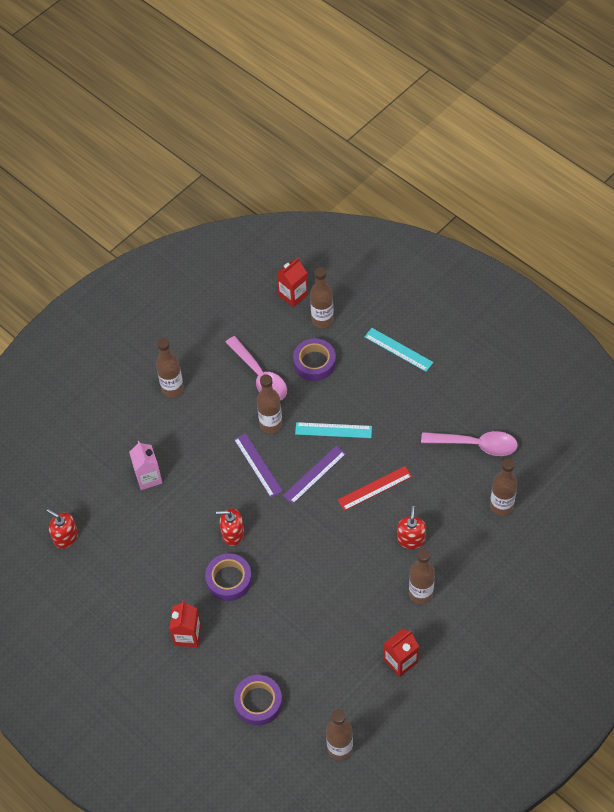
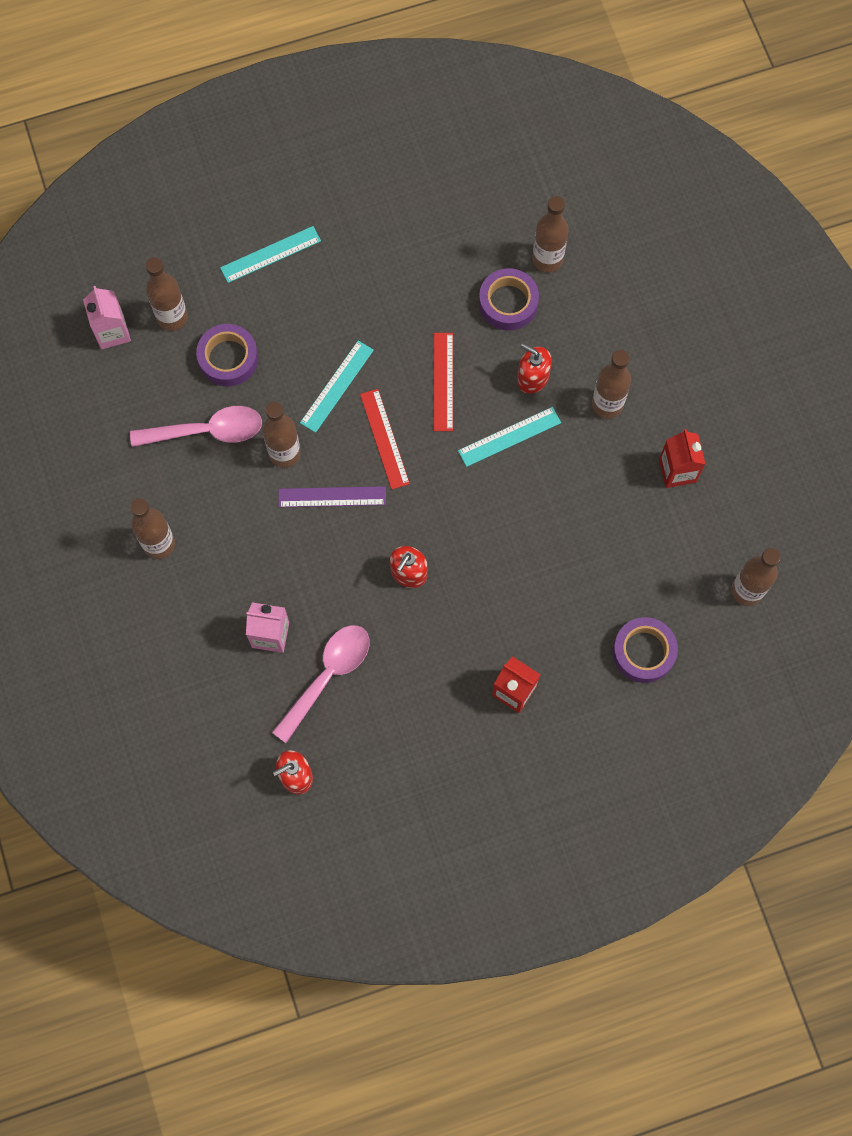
camera: 65 degrees left, 15 degrees up
(229, 580) = (468, 607): purple tape -> purple tape (508, 303)
(293, 295) = (112, 332): red carton -> pink carton
(314, 474) = (384, 439): purple ruler -> red ruler
(360, 546) = (509, 437): none -> turquoise ruler
(476, 445) = (453, 242): pink spoon -> pink spoon (328, 676)

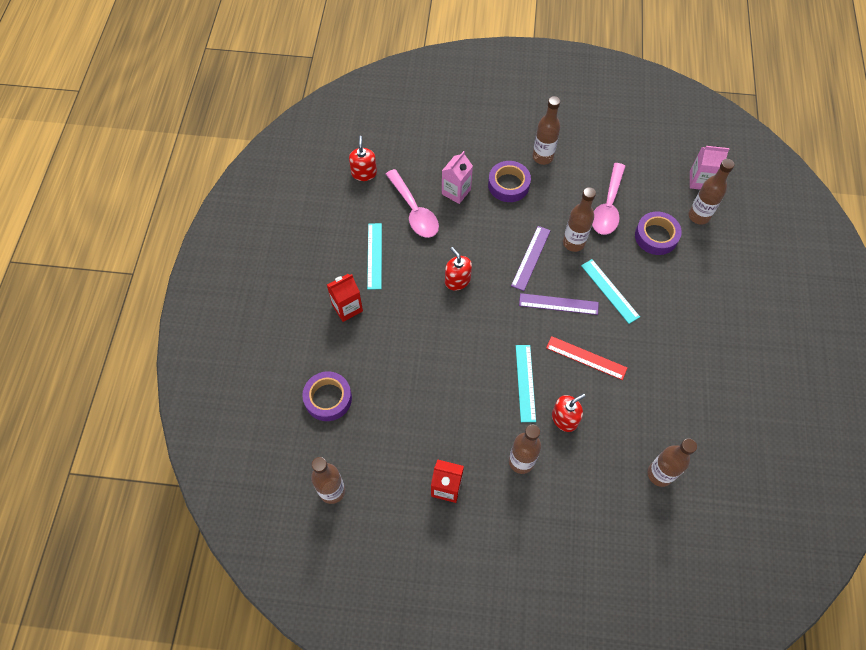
camera: 115 degrees right, 10 degrees down
(270, 254) = (728, 289): turquoise ruler -> turquoise ruler (374, 256)
(384, 439) = (558, 304): red ruler -> purple ruler
(508, 303) = (632, 429): purple tape -> purple tape (508, 185)

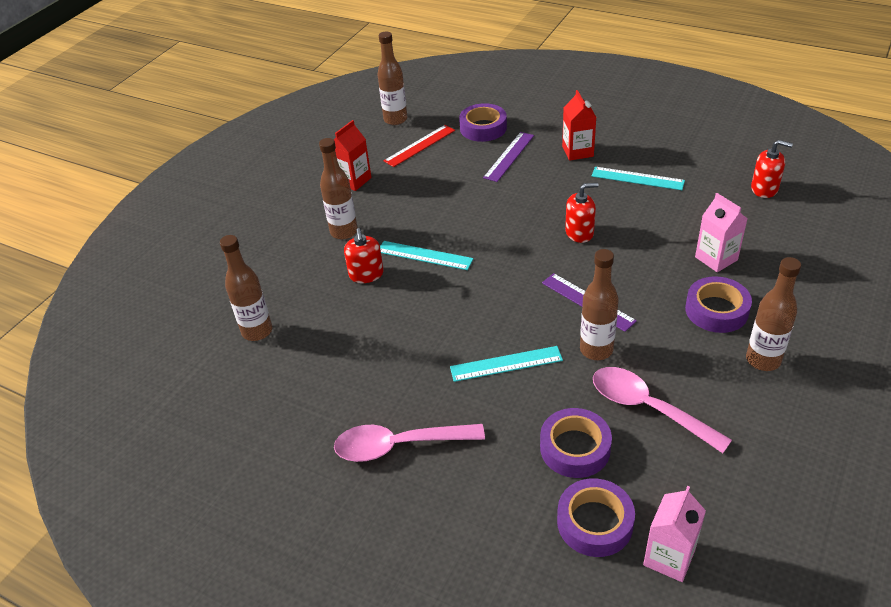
camera: 115 degrees right, 20 degrees down
(414, 211) = (693, 218): pink spoon -> pink spoon (398, 445)
(558, 304) = (509, 309): purple ruler -> purple ruler (509, 156)
(586, 358) = (426, 313): red ruler -> red ruler (420, 145)
(699, 216) = (594, 522): brown bottle -> purple tape

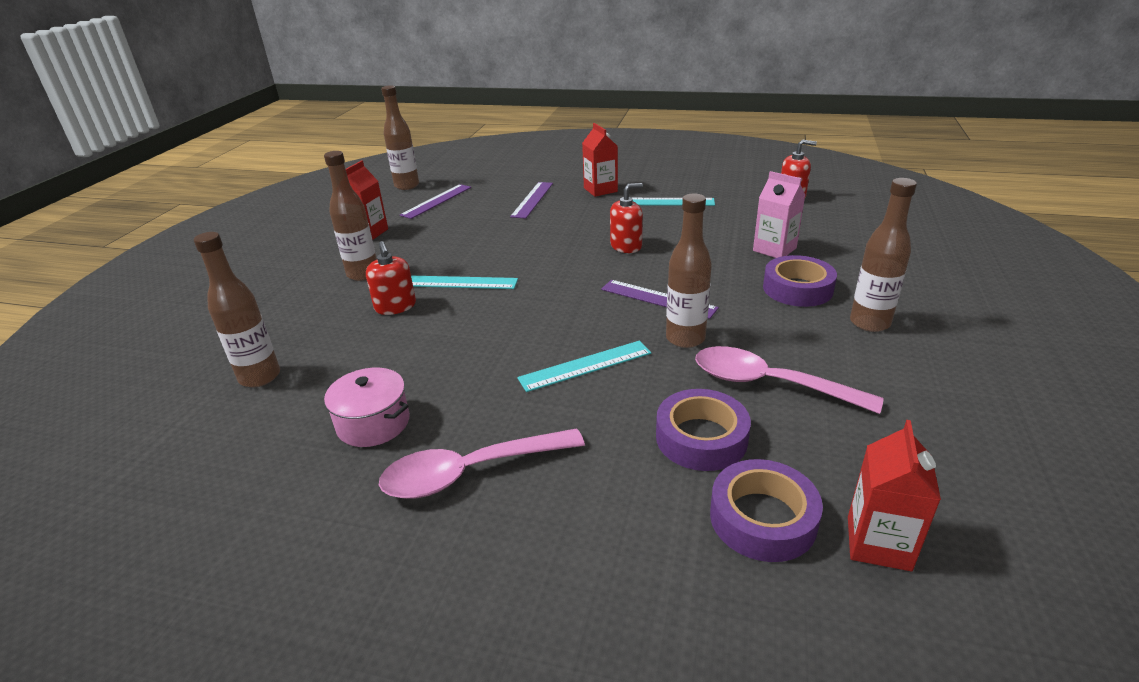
camera: 15 degrees left, 10 degrees down
(336, 390) = (373, 423): none -> pink pot
(420, 145) = (437, 201): red ruler -> purple ruler
(483, 128) = (500, 183): purple tape -> none
(669, 557) = (878, 543): pink carton -> red carton

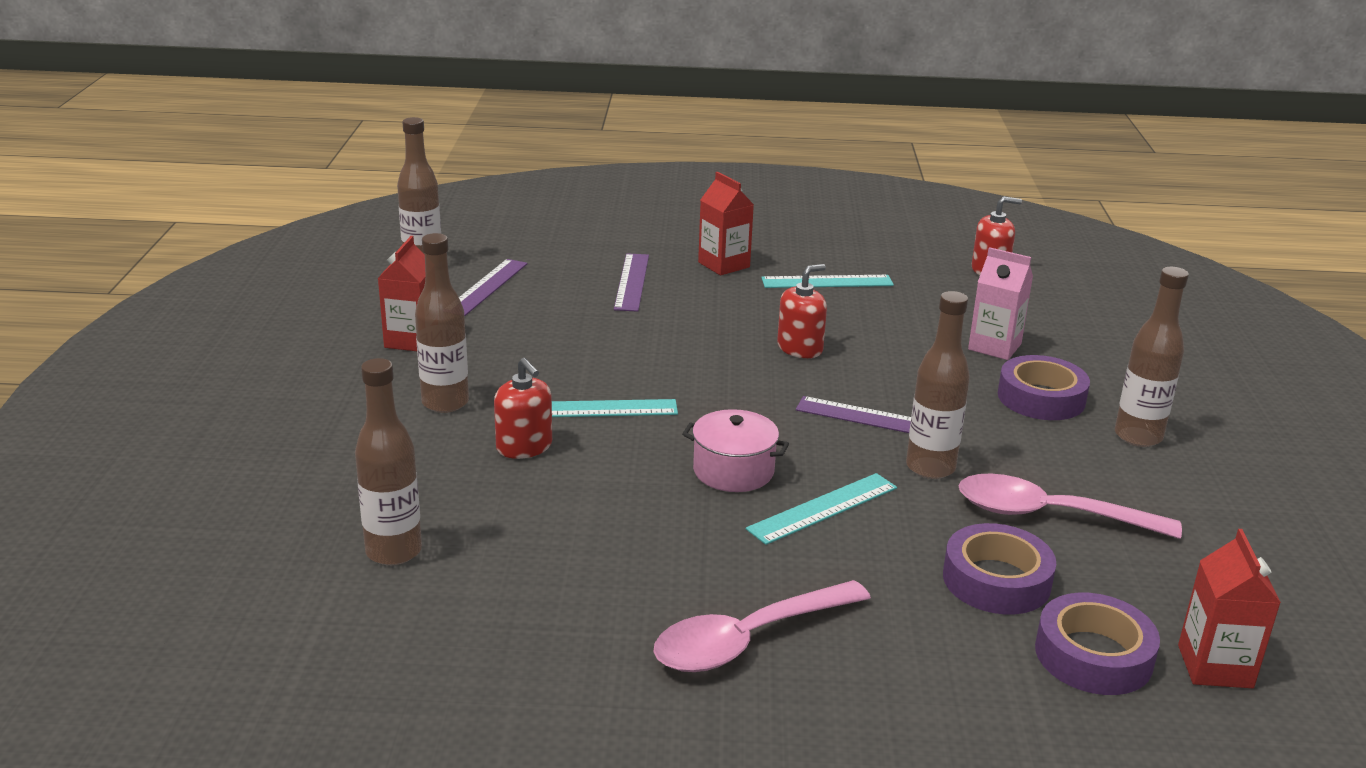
camera: 15 degrees left, 5 degrees down
(373, 423) = (591, 596): pink pot -> pink pot (733, 471)

